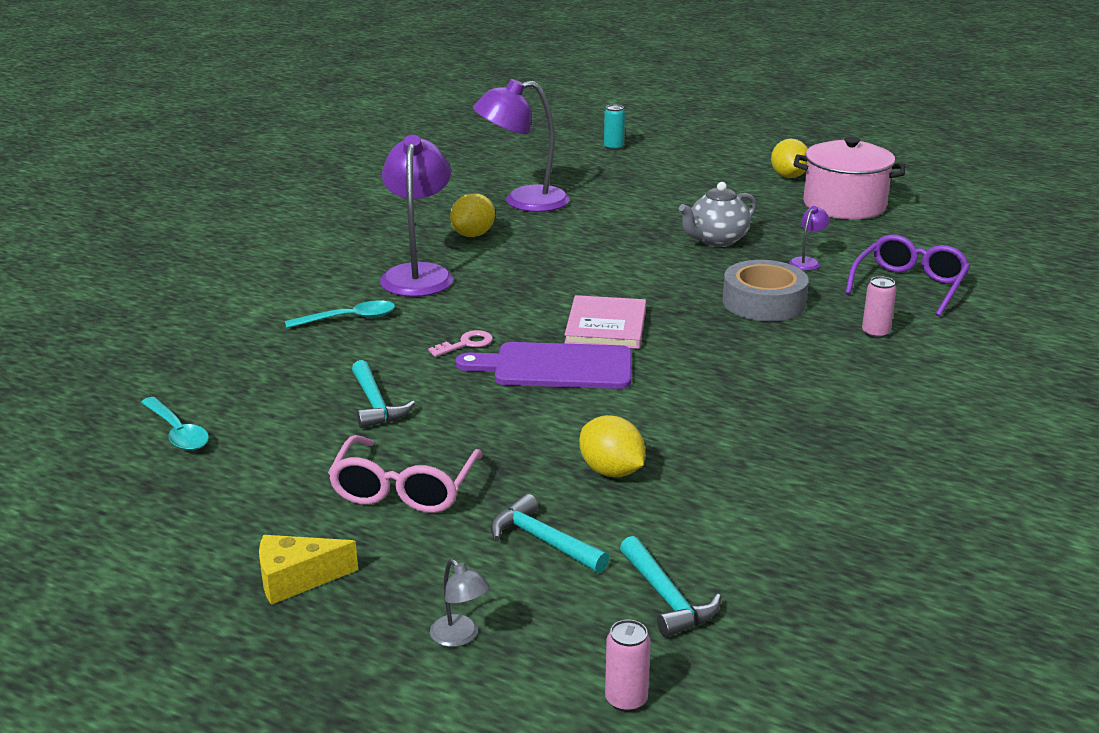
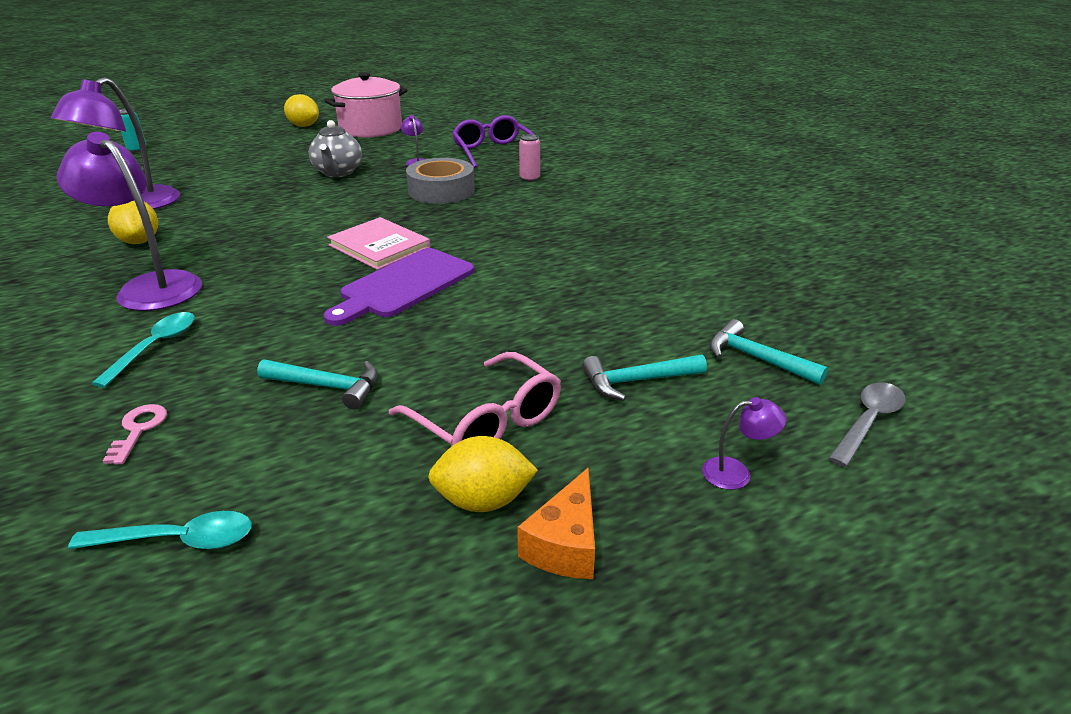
camera: 55 degrees left, 5 degrees up
(296, 579) = (565, 544): yellow cheese -> orange cheese
(460, 637) = (736, 473): grey lamp -> purple lamp
(466, 344) = (305, 308): pink key -> pink key (138, 430)
(611, 471) = (576, 318): yellow lemon -> yellow lemon (483, 500)
(626, 699) = (868, 422): pink can -> grey spoon
(667, 598) = (756, 358): turquoise hammer -> turquoise hammer turned 150 degrees counterclockwise

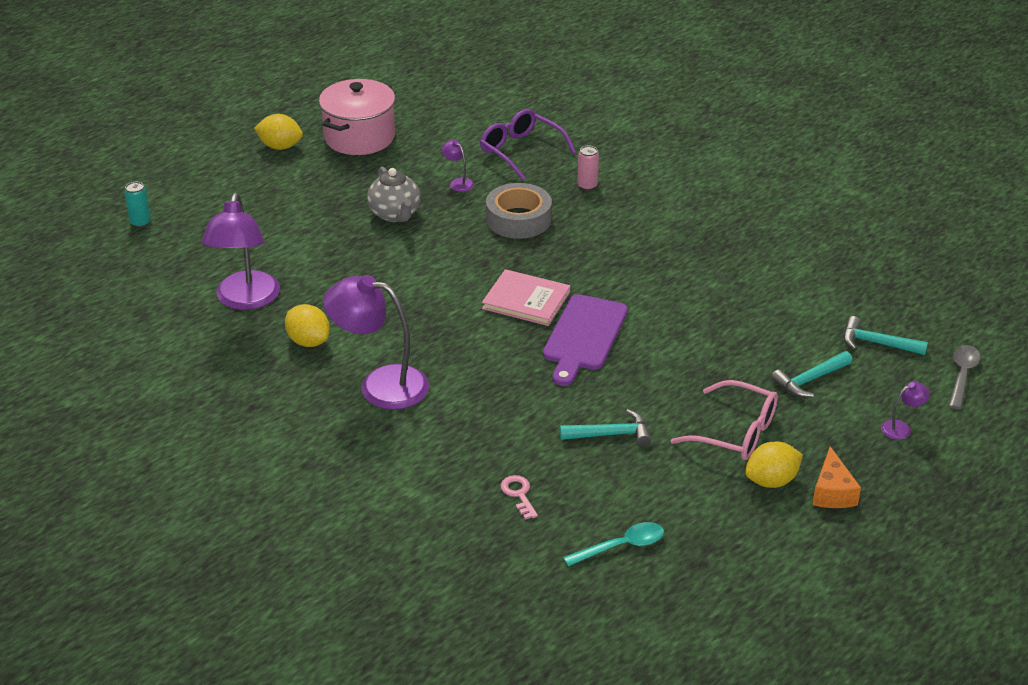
camera: 20 degrees left, 5 degrees up
(155, 347) = (453, 435): turquoise spoon -> none

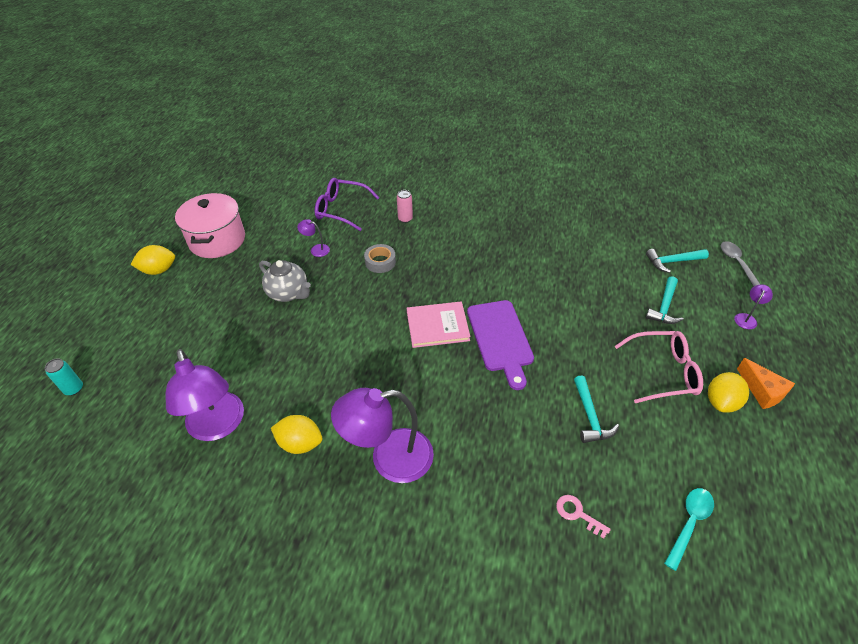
camera: 30 degrees left, 10 degrees up
(518, 219) = (380, 262): grey tape -> grey tape, size x0.61
(611, 434) = (590, 416): turquoise hammer -> turquoise hammer turned 120 degrees clockwise

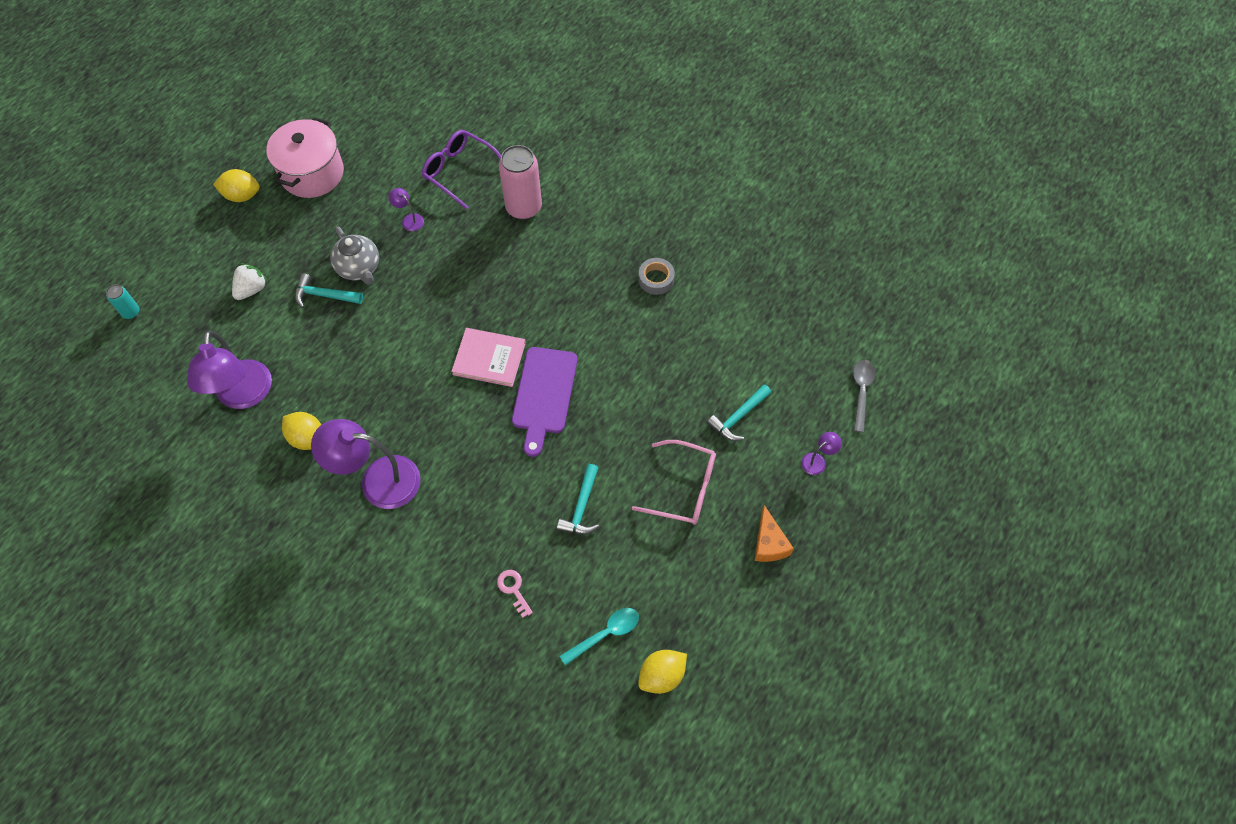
camera: 20 degrees right, 15 degrees up
(194, 336) = (252, 289): none -> white strawberry
(380, 262) = (469, 259): grey tape -> grey tape (656, 279)
(405, 219) = (523, 207): pink can -> pink can, size x2.05
(672, 261) = (789, 365): turquoise hammer -> turquoise hammer (324, 295)
(721, 402) = (718, 539): yellow lemon -> yellow lemon (661, 675)

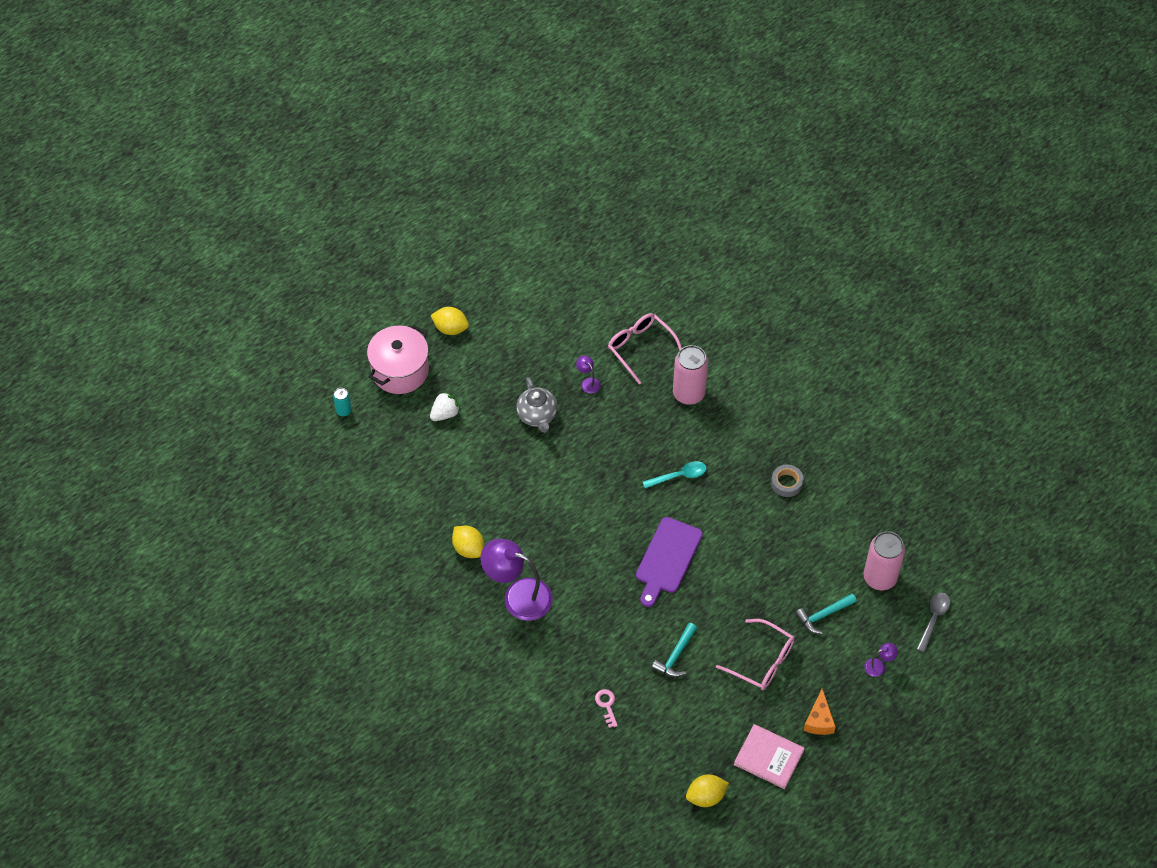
camera: 15 degrees right, 5 degrees down
(243, 396) = (423, 502): purple lamp -> none
(312, 173) = (513, 321): pink pot -> pink pot (400, 371)
(324, 295) = (504, 432): turquoise hammer -> none
(459, 171) = (640, 348): purple glasses -> pink glasses
(489, 358) = (629, 518): pink book -> pink book (768, 757)
(605, 634) = (670, 755): turquoise spoon -> turquoise spoon (679, 476)
(788, 359) = (880, 577): none -> pink can

